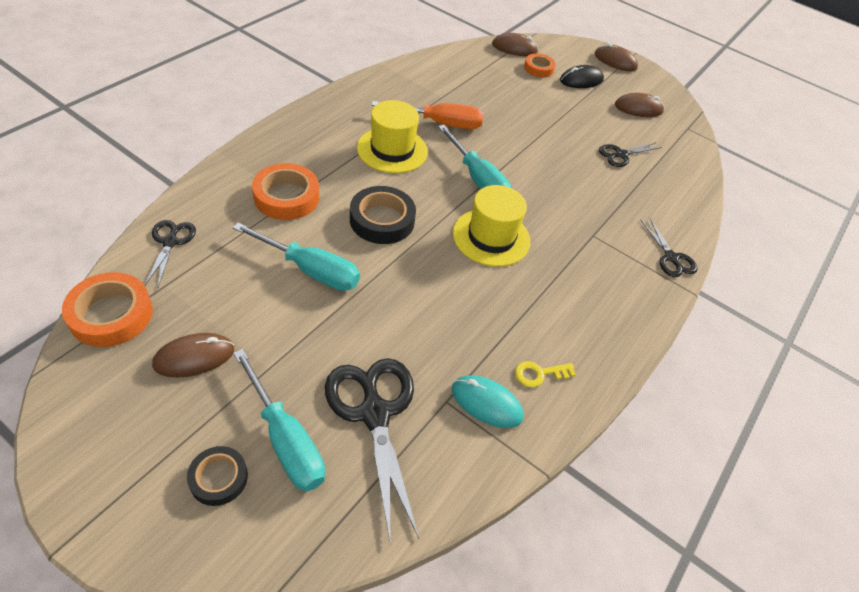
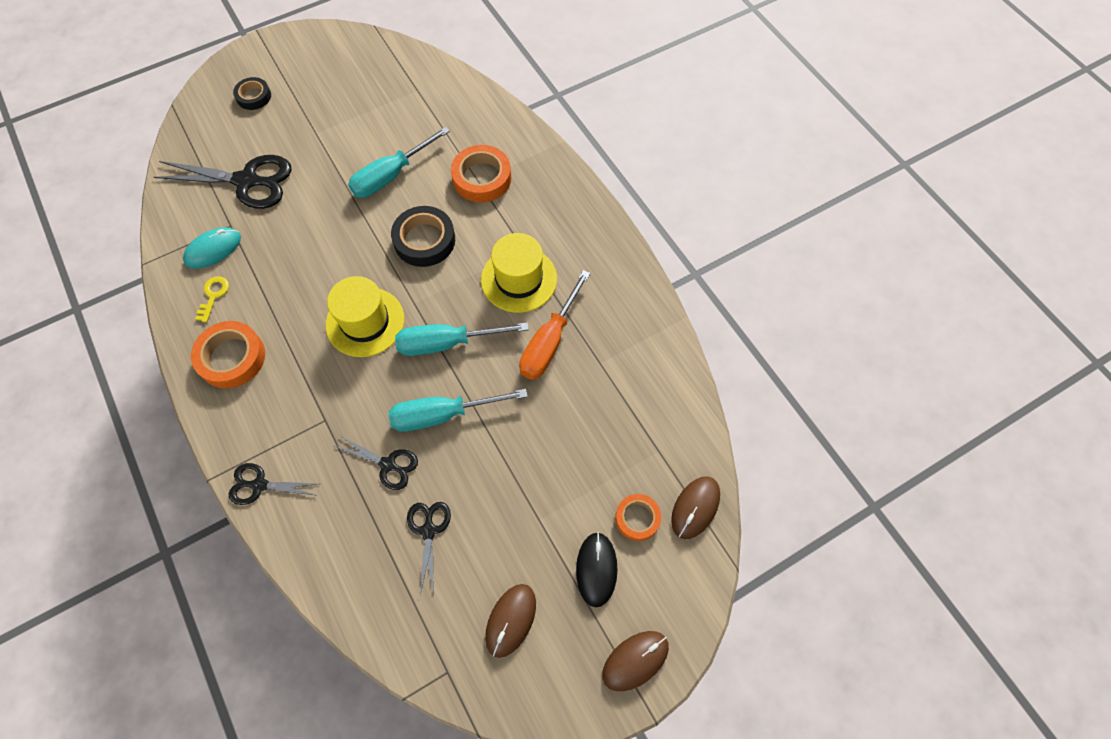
camera: 120 degrees right, 15 degrees up
(111, 314) = (404, 61): orange tape -> orange tape (231, 358)
(170, 242) = (459, 97): black scissors -> black scissors (388, 464)
(194, 357) = (346, 97): brown mouse -> none
(286, 440) = (258, 131): turquoise screwdriver -> turquoise screwdriver (442, 415)

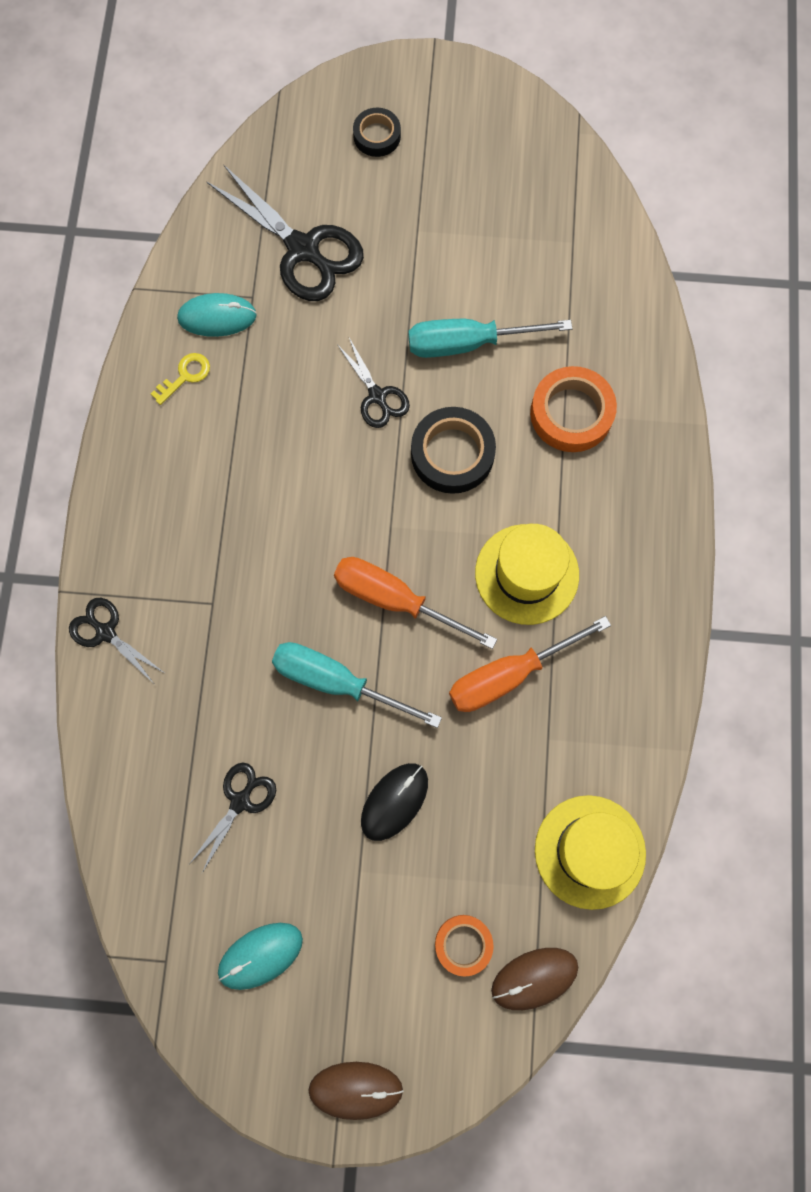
camera: 35 degrees right, 10 degrees up
(231, 358) = (161, 465): orange tape -> none
(365, 322) = (324, 514): yellow hat -> yellow hat (590, 851)
(388, 464) = (245, 699): black scissors -> black scissors (377, 396)
(446, 343) = (395, 600): turquoise screwdriver -> orange screwdriver
(511, 620) = (260, 955): brown mouse -> turquoise mouse
(596, 569) = (382, 967): black mouse -> black mouse (394, 801)

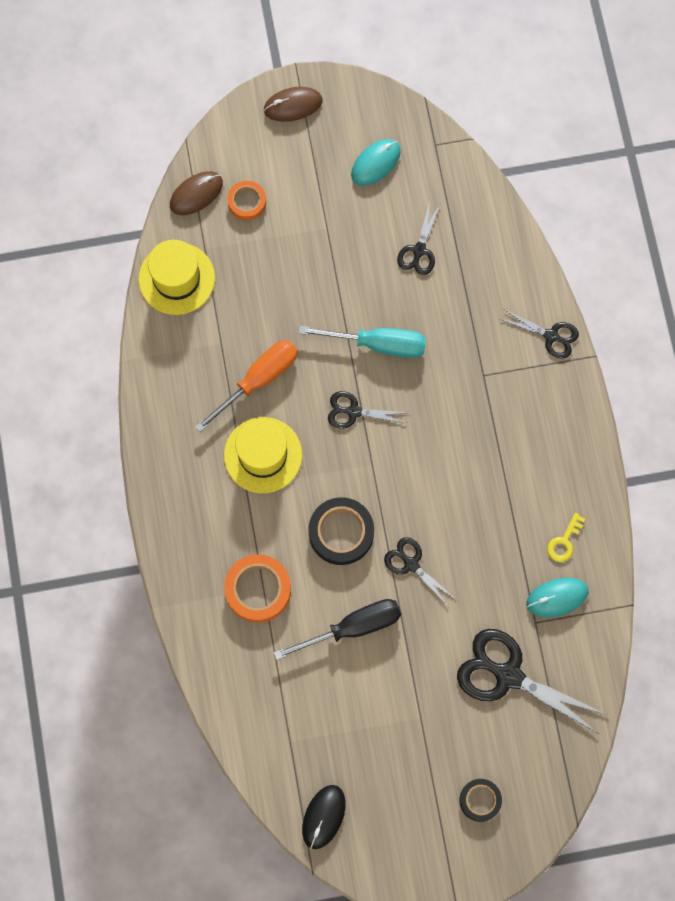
camera: 165 degrees right, 0 degrees up
(394, 801) = (316, 276): black mouse -> black mouse (324, 817)
(395, 600) = (353, 411): orange screwdriver -> black scissors
(467, 343) = (353, 627): turquoise screwdriver -> black screwdriver

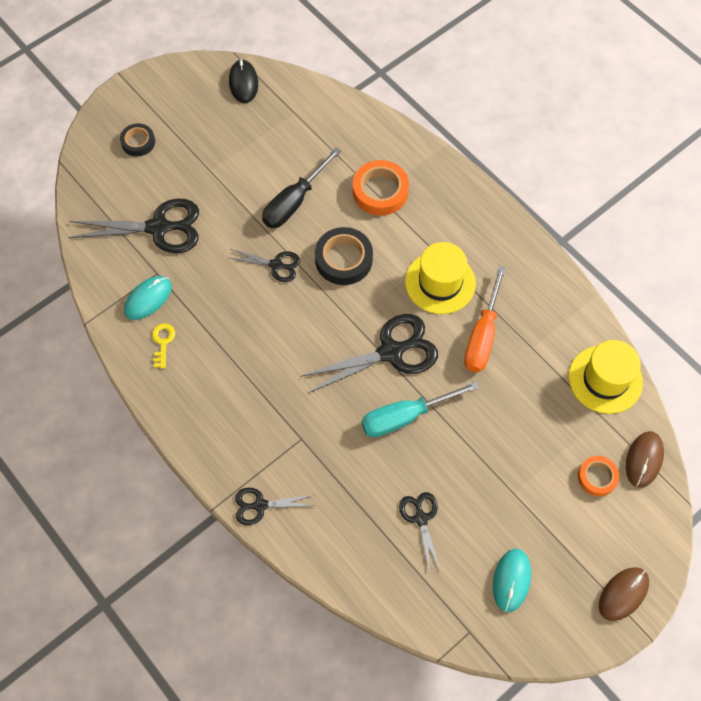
camera: 150 degrees right, 10 degrees down
(353, 411) = (391, 352): black scissors -> black scissors, size x1.83

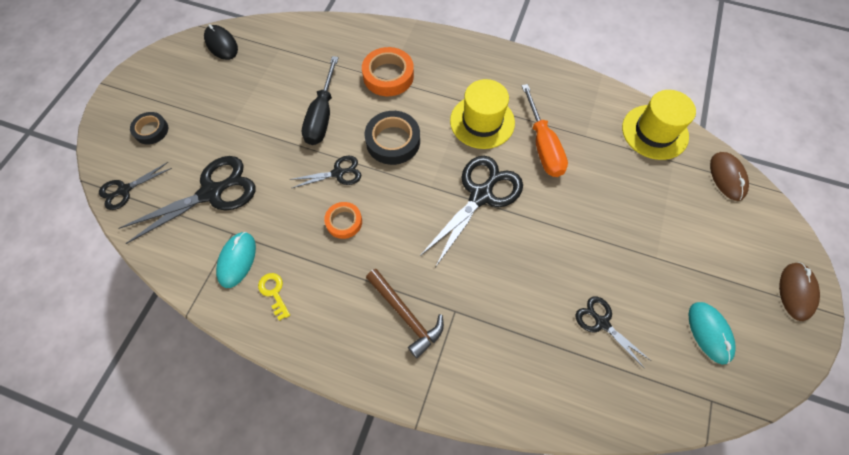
camera: 30 degrees left, 0 degrees up
(258, 419) = (406, 315): none -> brown hammer
(260, 505) = (458, 395): black scissors -> black scissors (125, 190)
(405, 416) = (528, 242): turquoise screwdriver -> none
(597, 477) = (706, 209): orange tape -> orange tape (344, 222)

